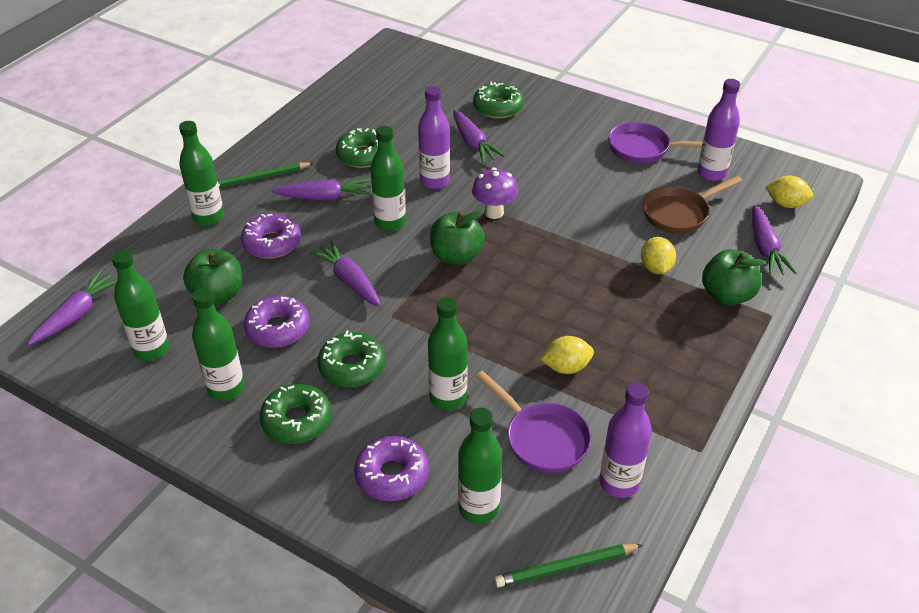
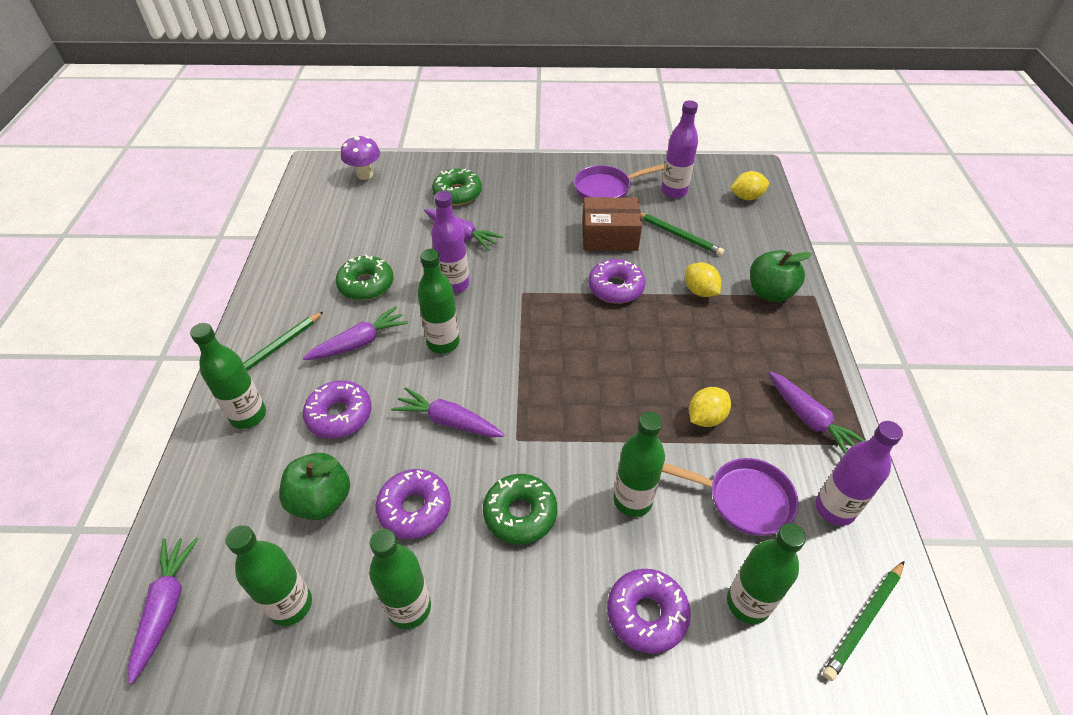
camera: 30 degrees left, 5 degrees up
(297, 420) = (510, 605): green donut -> none
(456, 256) = (530, 351): green apple -> none
(494, 212) = (530, 294): purple mushroom -> purple mushroom (365, 175)
(576, 235) = (615, 288): none -> purple donut
(609, 191) = (609, 236): none -> brown box
(679, 213) = (678, 235): brown pan -> green pencil
(765, 248) = (763, 240): purple carrot -> purple carrot (810, 420)

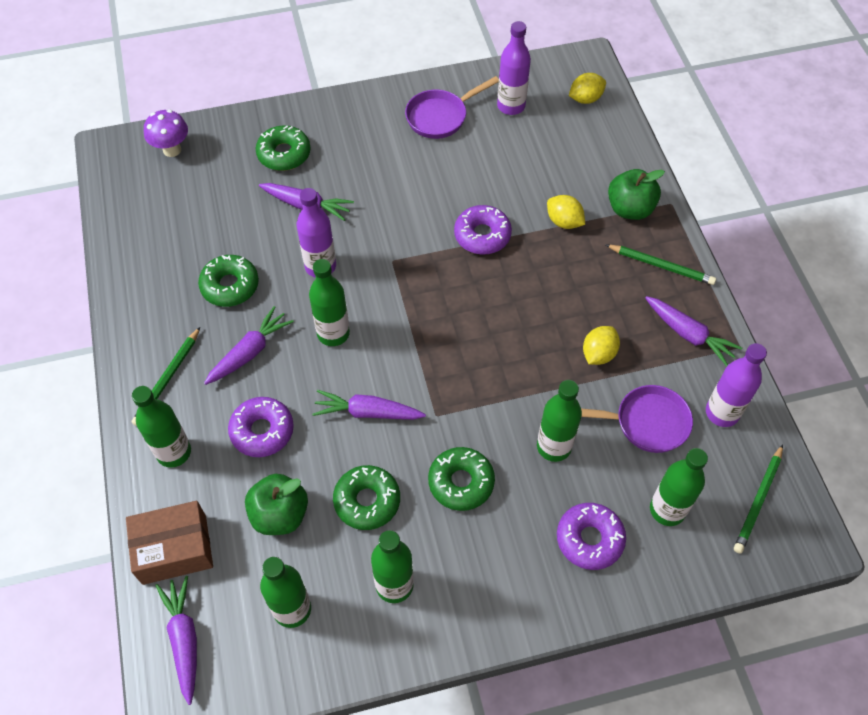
camera: 15 degrees left, 10 degrees up
(415, 508) = (367, 501): purple donut -> green donut
(609, 236) = (460, 175): brown box -> brown box (174, 549)
(678, 235) = (528, 160): green pencil -> green pencil (661, 266)

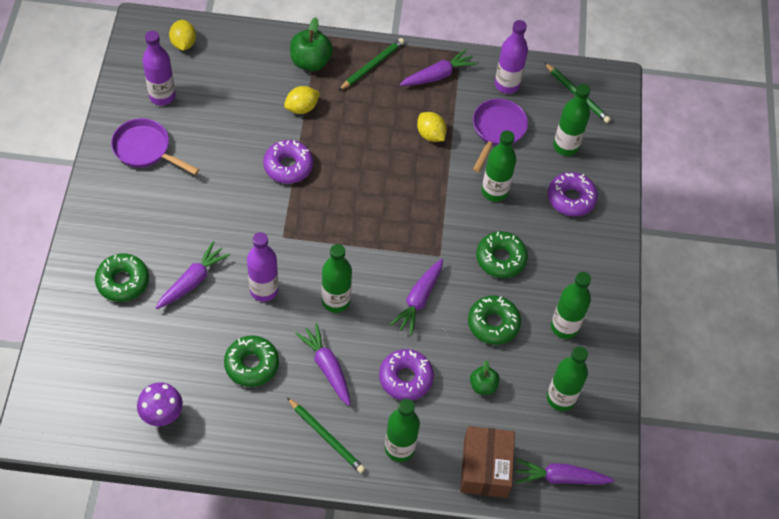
camera: 75 degrees left, 0 degrees up
(172, 150) = (66, 373): purple mushroom -> purple mushroom (162, 415)
(280, 514) = (483, 385): green apple -> green apple, size x0.60
(440, 117) = (145, 149): purple pan -> purple pan turned 135 degrees clockwise

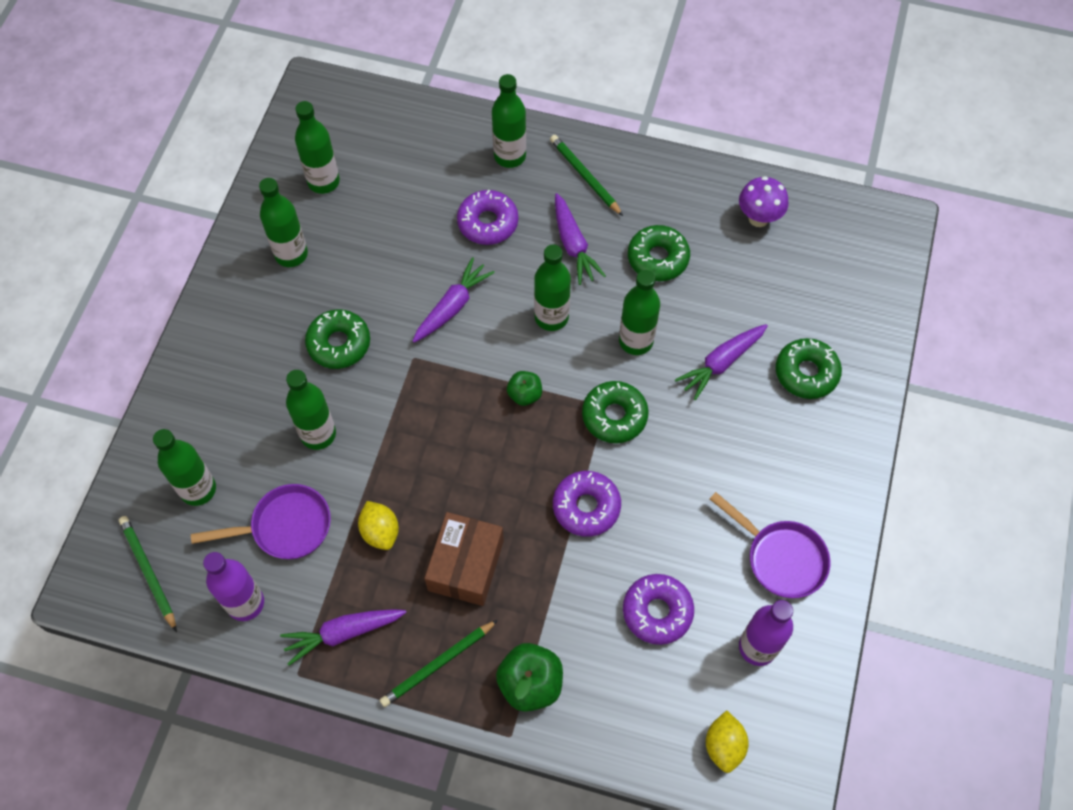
camera: 165 degrees left, 5 degrees up
(264, 290) = (636, 341): purple bottle -> green bottle
(302, 108) = (555, 600): yellow lemon -> none
(483, 385) = (404, 204): green apple -> green apple (524, 394)
(485, 467) = (425, 128): brown box -> brown box (466, 565)
(493, 323) = (372, 268): green donut -> green donut (614, 416)
(497, 130) = (285, 527): purple pan -> purple pan turned 135 degrees counterclockwise
(560, 478) = (351, 110): purple carrot -> none
(571, 198) = (221, 412): purple donut -> purple donut (657, 612)

